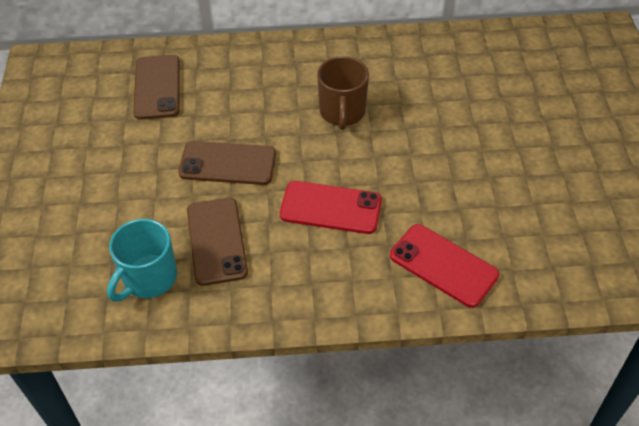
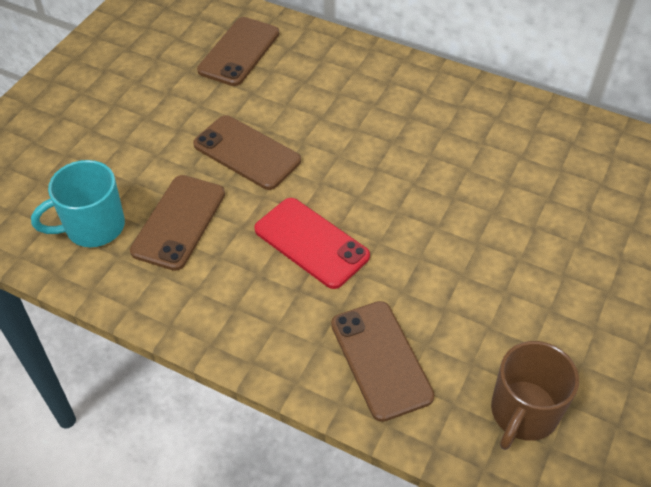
camera: 30 degrees right, 0 degrees up
(342, 112) = (398, 152): brown mug -> brown mug (523, 413)
(443, 265) = (381, 360): red phone -> brown phone

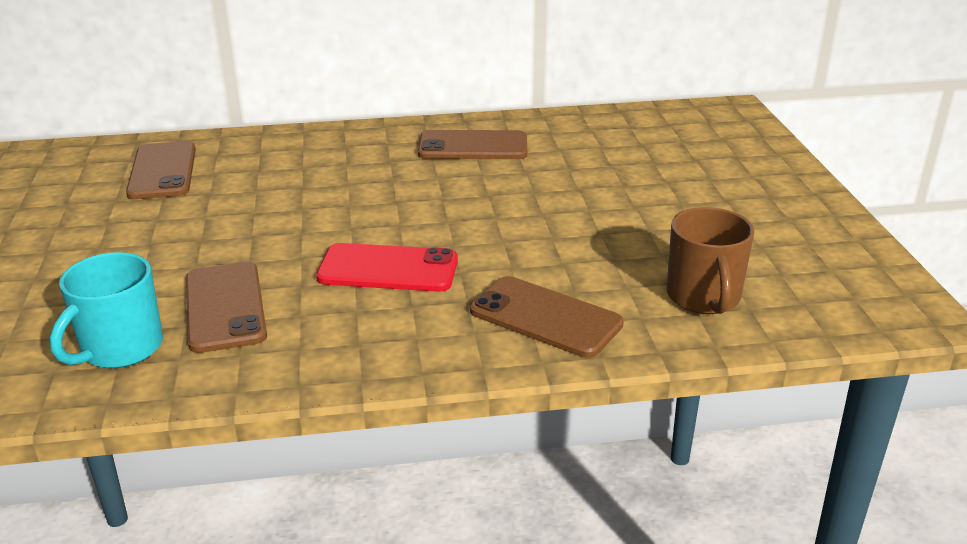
camera: 35 degrees left, 20 degrees down
(247, 153) = (249, 234): brown phone -> brown phone (473, 146)

